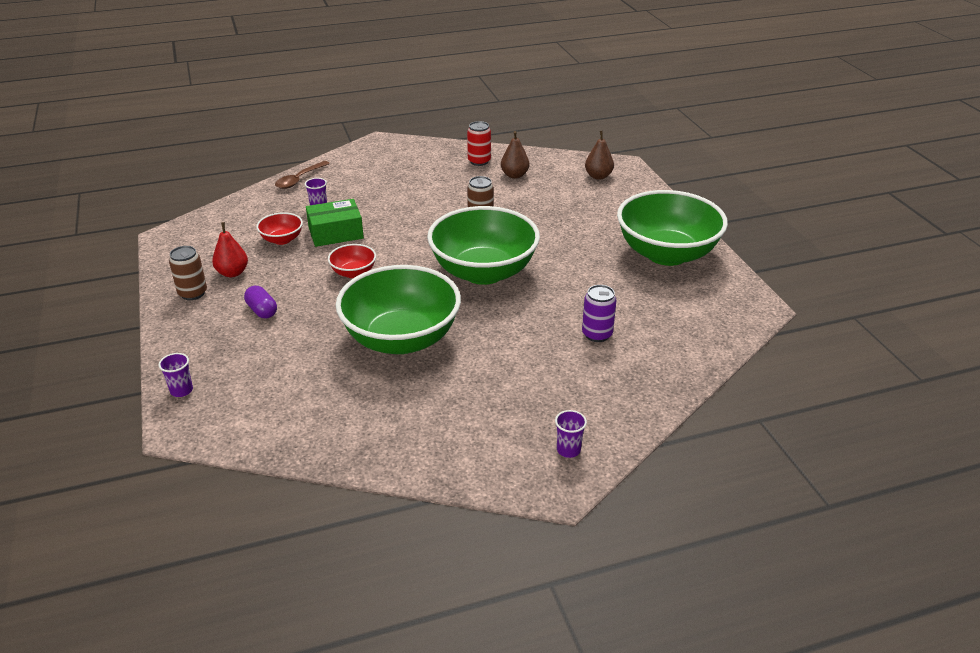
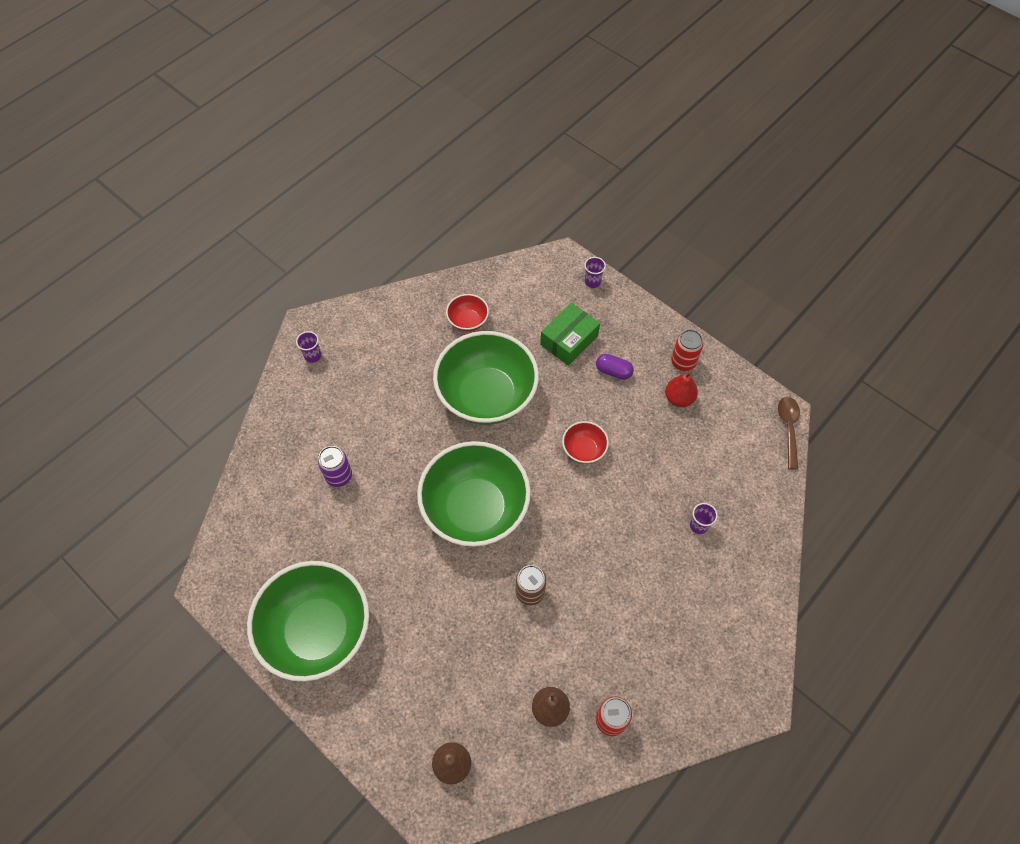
camera: 150 degrees right, 25 degrees up
(193, 293) = (683, 362): brown can -> red can
(282, 239) = (684, 460): red bowl -> red bowl (468, 321)
(299, 179) = (766, 565): brown spoon -> brown spoon (788, 429)
(336, 233) = (647, 495): green box -> green box (569, 340)

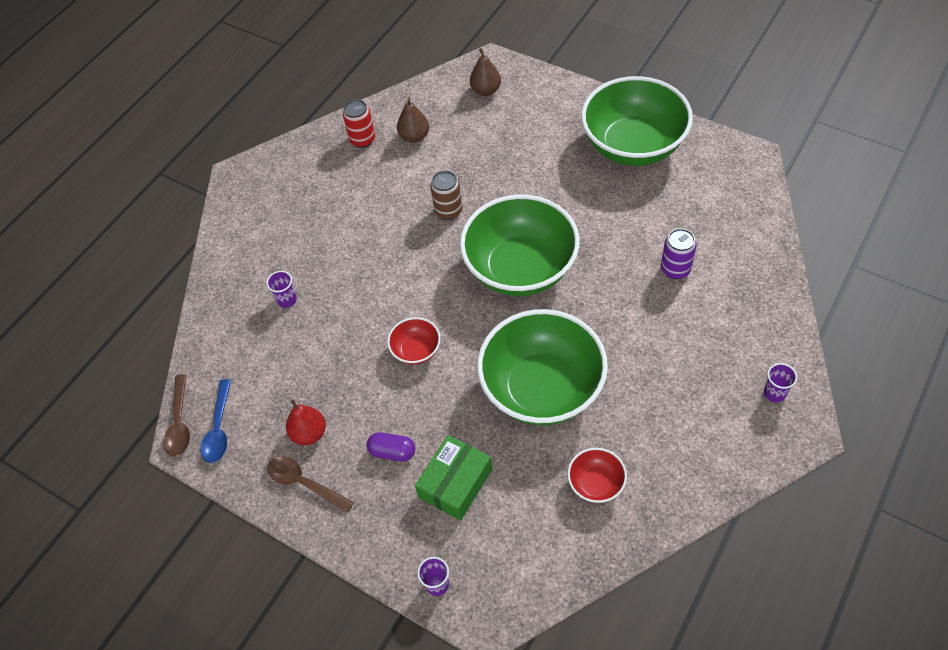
camera: 175 degrees right, 5 degrees down
(683, 362) = (304, 483): red can -> brown spoon
(754, 417) = (219, 428): none -> blue spoon

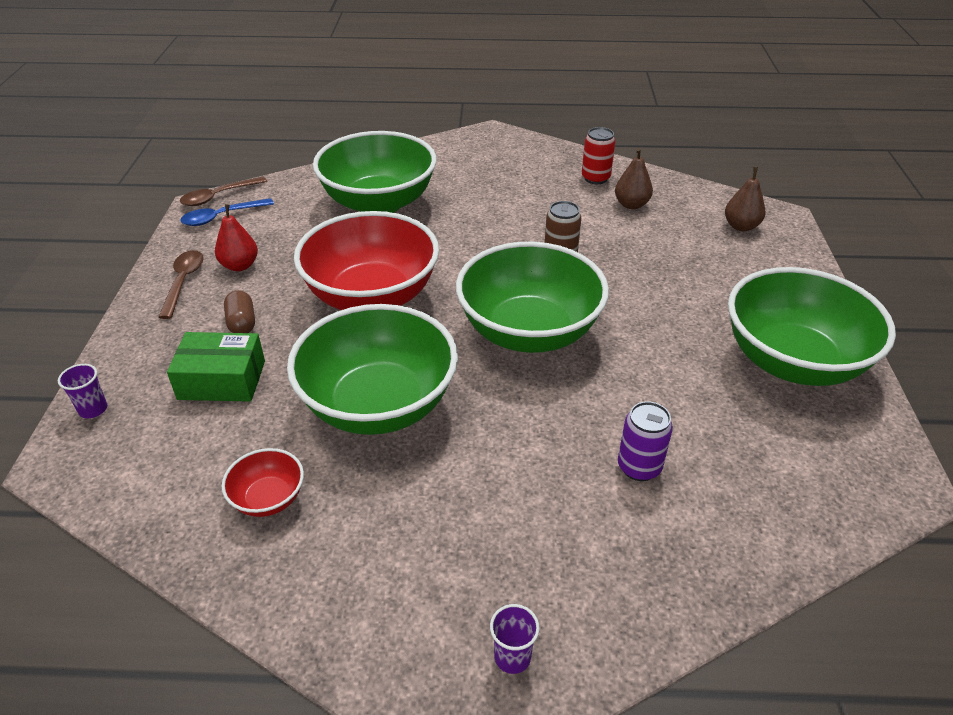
camera: 55 degrees right, 15 degrees down
(287, 300) = (379, 203): purple cup -> green bowl
(392, 452) = (242, 323): purple capsule -> brown capsule
(416, 350) = (372, 296): red bowl -> red bowl, size x2.29

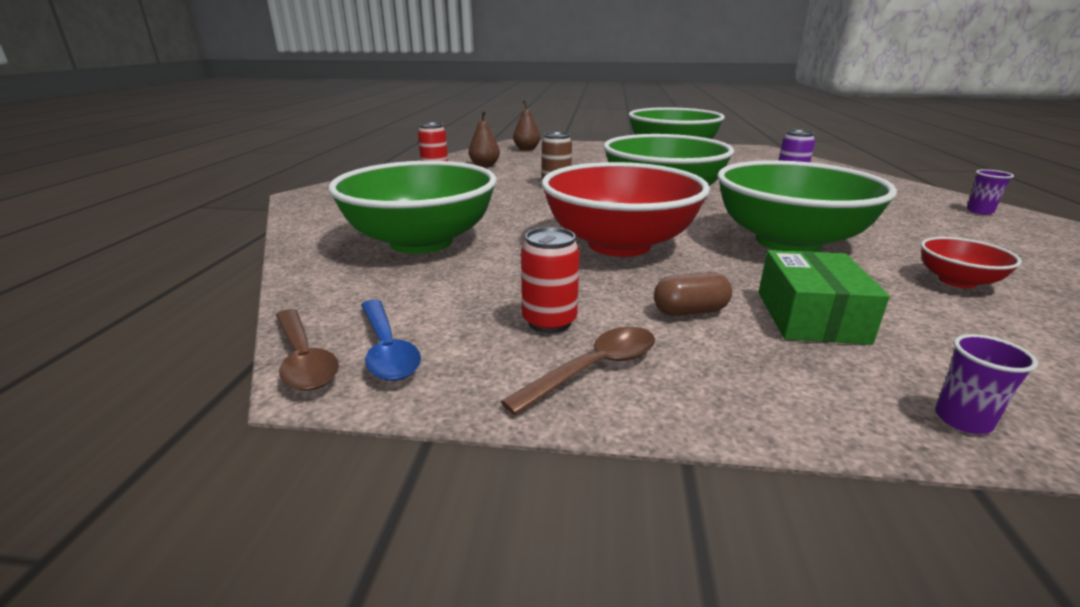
camera: 85 degrees left, 15 degrees down
(183, 282) = (593, 369): brown spoon -> brown spoon turned 135 degrees clockwise
(240, 265) = (549, 322): red pear -> red can

